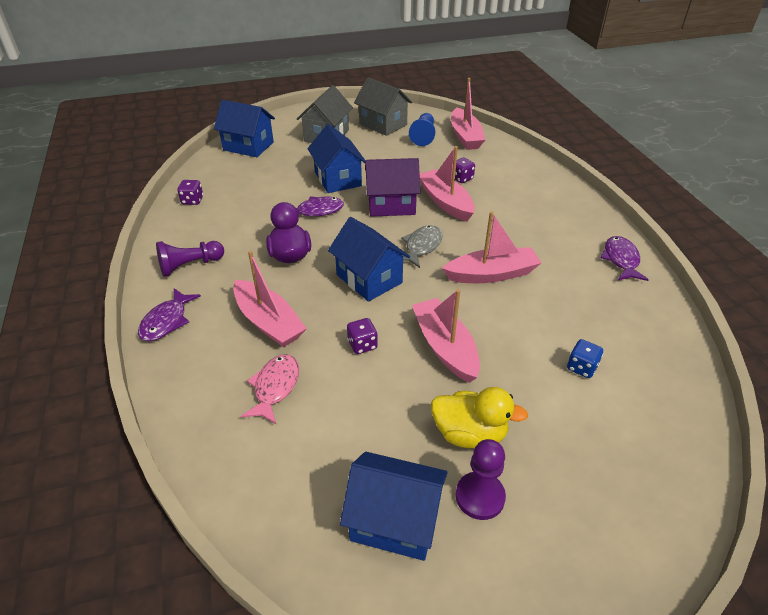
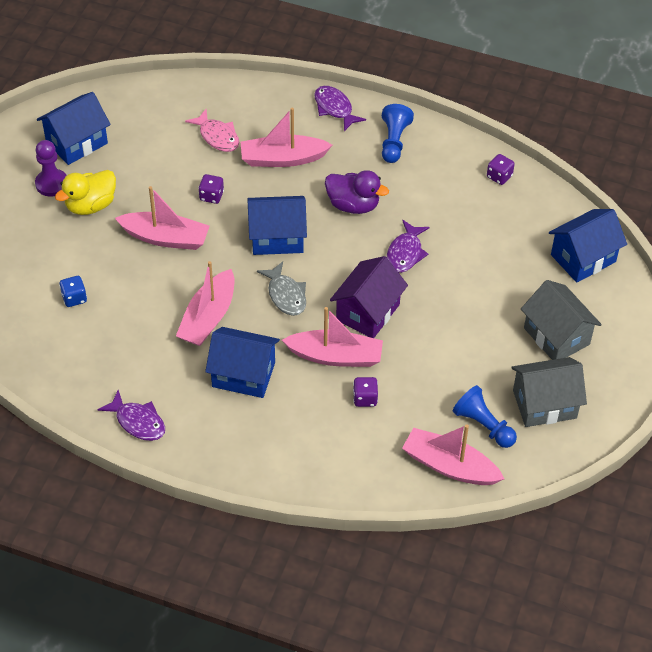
camera: 125 degrees right, 10 degrees up
(190, 265) = (394, 141): purple pawn -> blue pawn
(338, 179) = (450, 297): blue house -> blue house (243, 375)

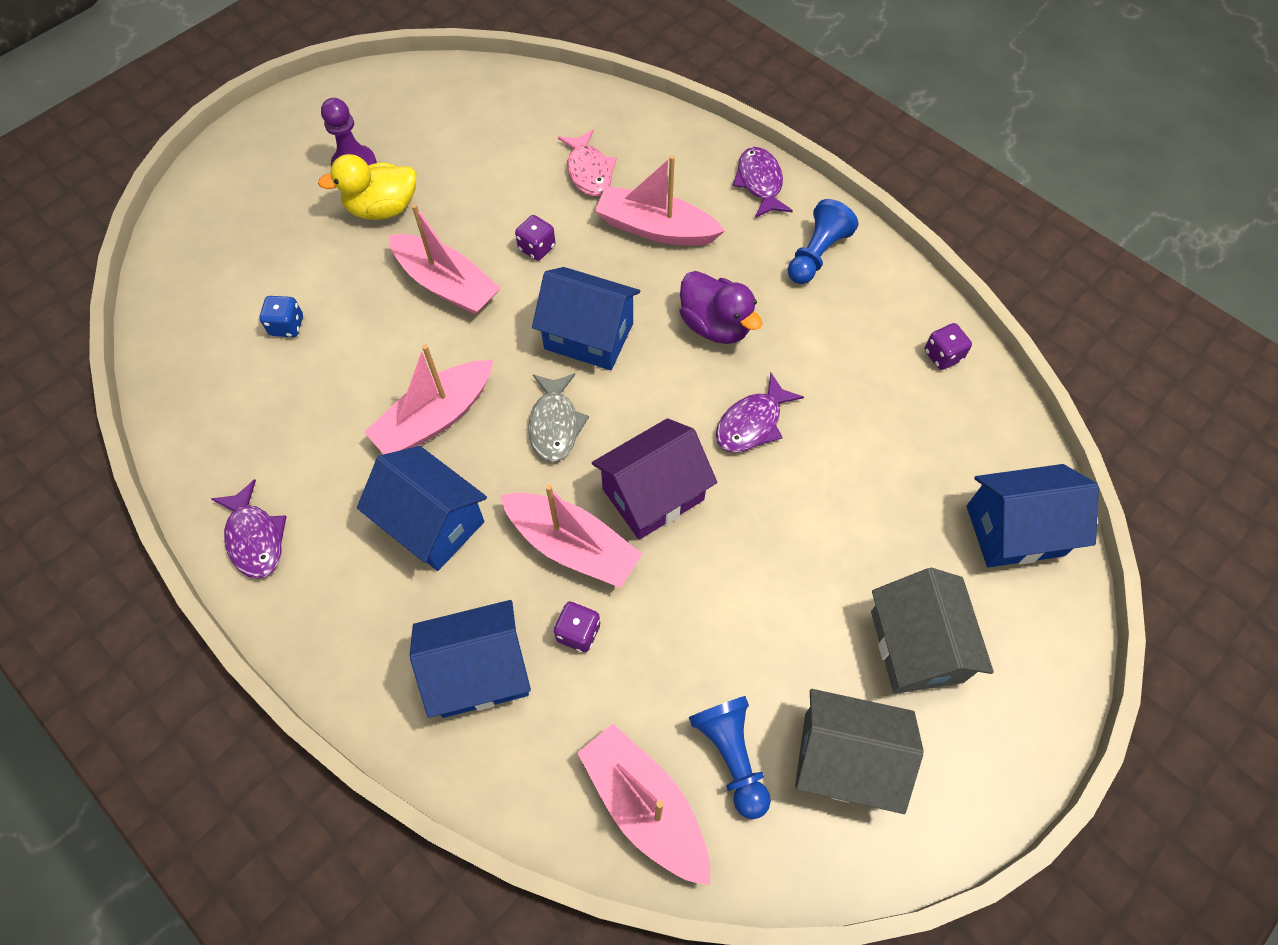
camera: 25 degrees right, 10 degrees up
(76, 142) = (415, 123): blue house -> blue house (479, 671)

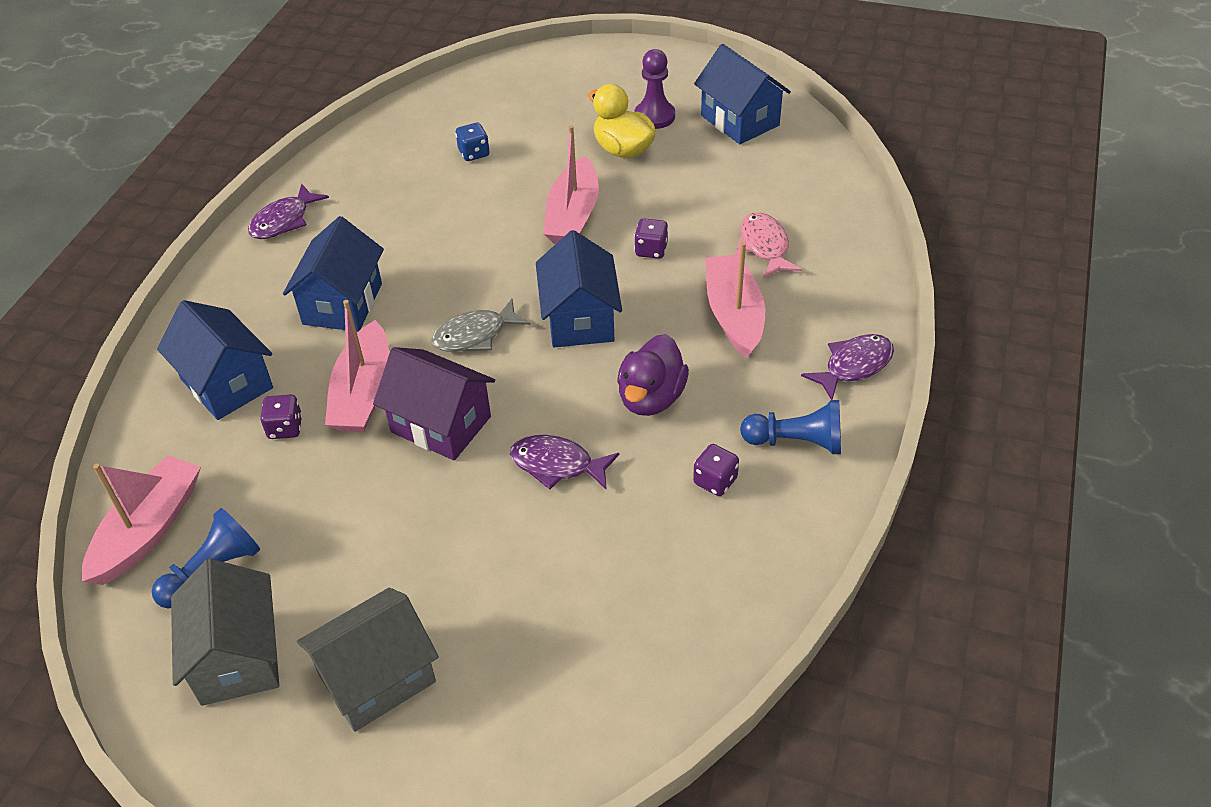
camera: 65 degrees right, 15 degrees down
(435, 418) = (439, 265): pink boat -> none
(589, 171) = (765, 246): pink fish -> pink fish turned 120 degrees clockwise
(942, 355) = (741, 592): purple dice -> purple dice (715, 481)
(1014, 530) = (555, 727): blue house -> blue house (740, 120)

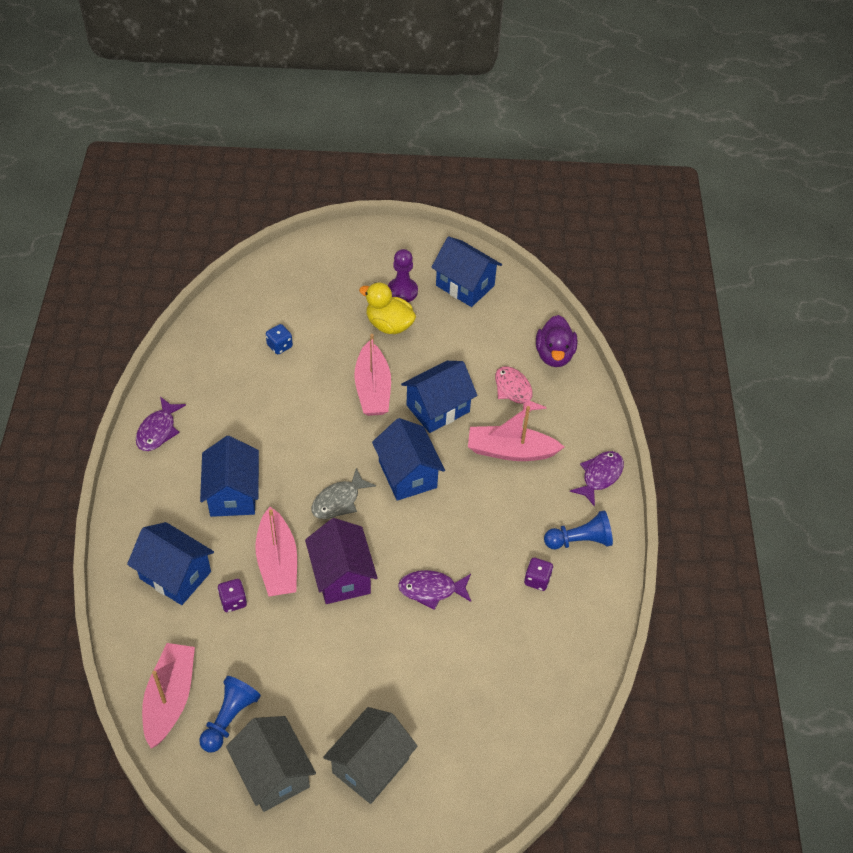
camera: 20 degrees left, 5 degrees up
(441, 424) = (341, 576): purple house -> purple house turned 60 degrees clockwise
(651, 250) = (438, 408): purple dice -> blue house
(651, 398) = (476, 527): purple duck -> purple duck (554, 355)
(734, 315) = (510, 451): pink boat -> pink boat turned 60 degrees counterclockwise

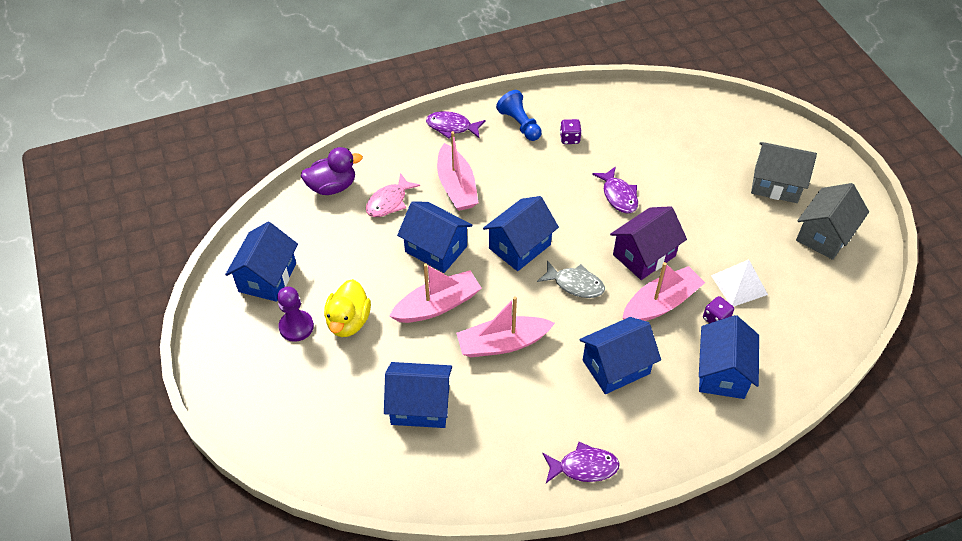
camera: 110 degrees left, 0 degrees up
(170, 698) = (823, 323): pink boat -> pink boat (502, 343)
(229, 719) = (808, 278): blue pawn -> none
(259, 645) = (739, 285): none -> white pyramid
(279, 346) = (420, 406): blue dice -> blue house

